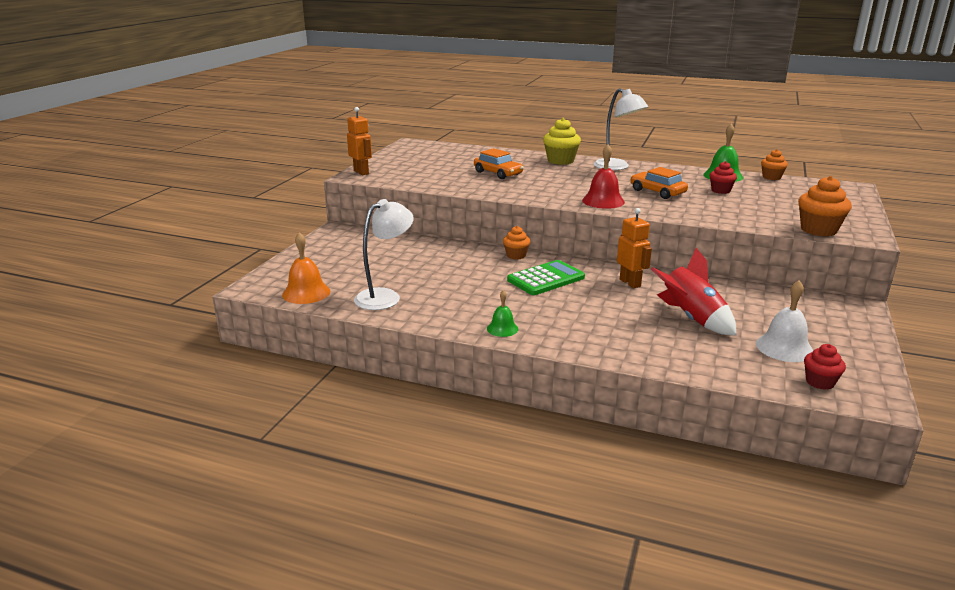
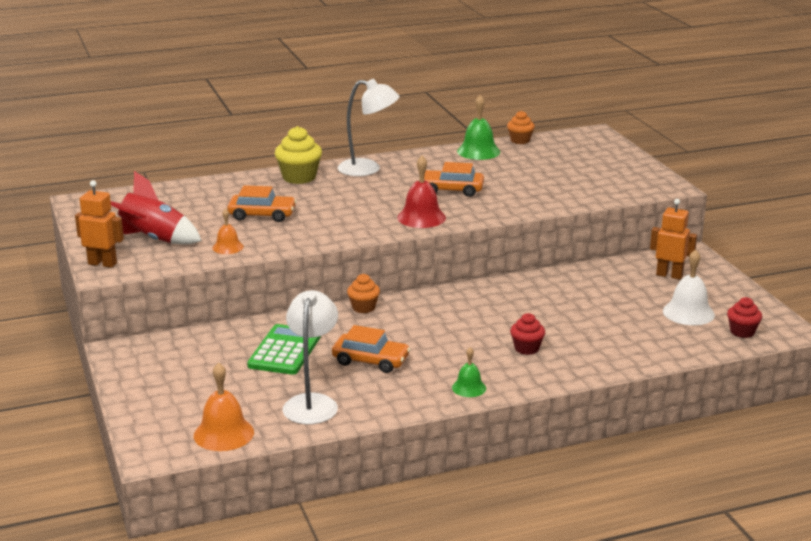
camera: 40 degrees left, 0 degrees up
(444, 183) = (228, 247): none -> orange bell
(465, 287) = (371, 361): none -> orange car
(546, 279) = (429, 322): green calculator -> green calculator (285, 351)
(630, 283) = (505, 298): orange robot -> orange robot (669, 275)
(691, 318) = (596, 314): red rocket -> red rocket (153, 240)
(720, 191) = (501, 171): red cupcake -> red cupcake (526, 348)
(818, 230) = (630, 191): orange cupcake -> none

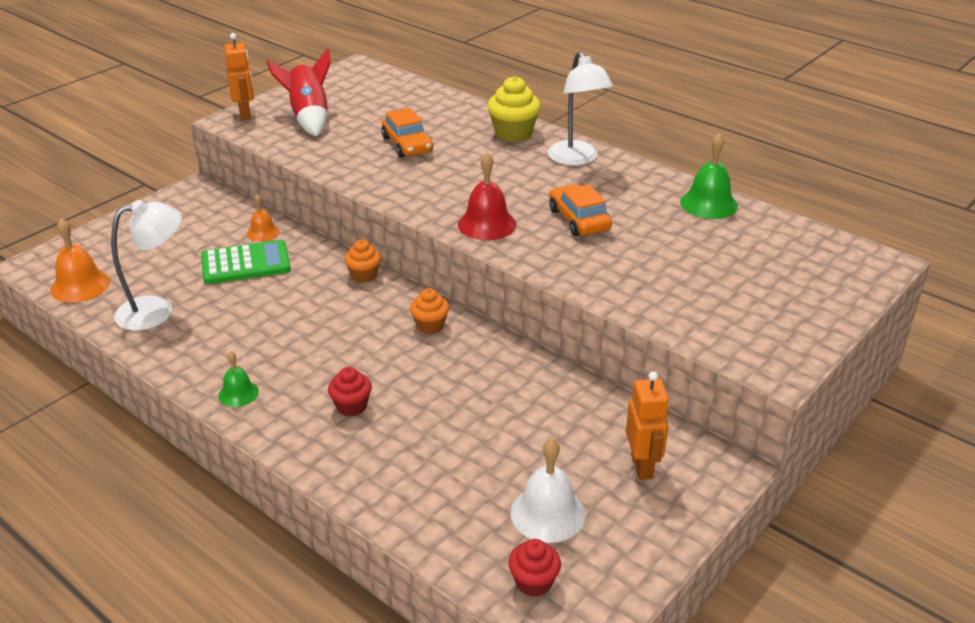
camera: 60 degrees right, 10 degrees up
(228, 247) = (323, 152): orange bell -> orange bell (263, 232)
(371, 361) = (257, 315): orange car -> none
(520, 140) = (779, 219): orange cupcake -> orange cupcake (430, 325)

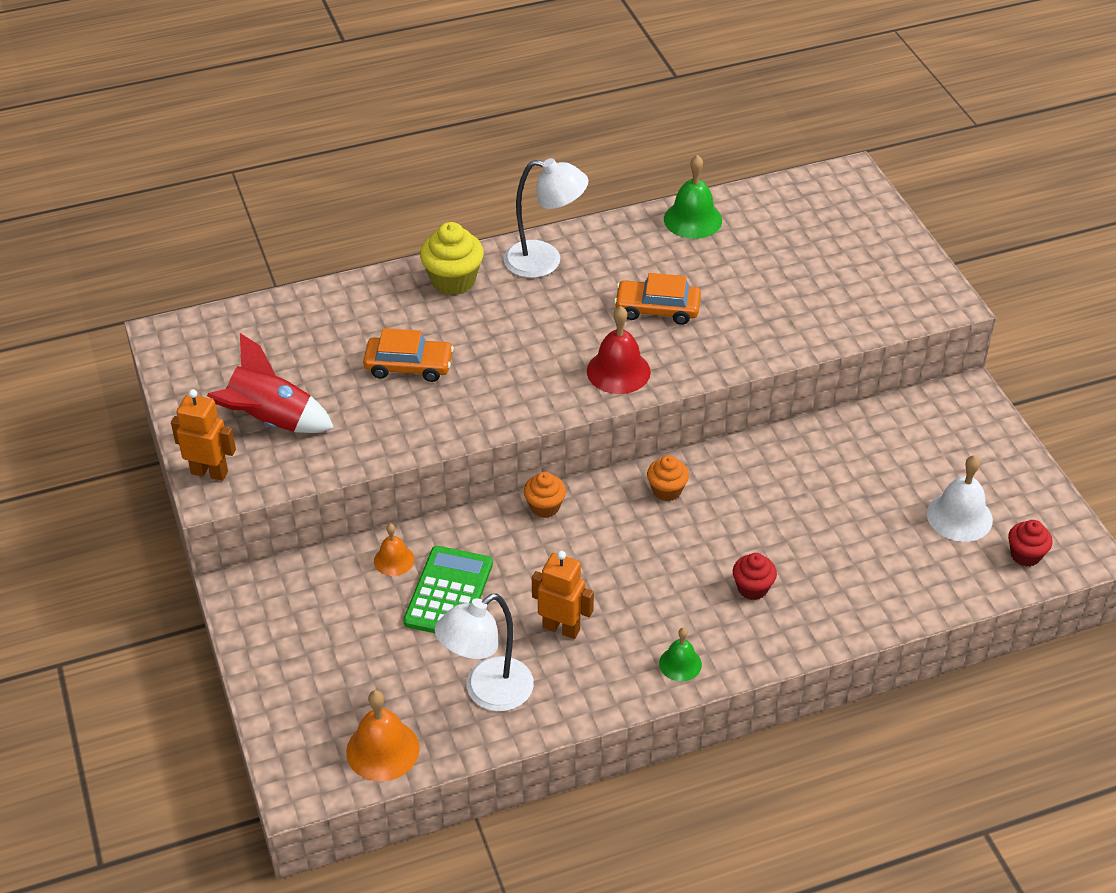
camera: 60 degrees left, 10 degrees up
(156, 311) = (487, 692): white lamp -> white lamp turned 135 degrees counterclockwise
(642, 466) = (938, 440): orange robot -> orange robot (561, 628)

